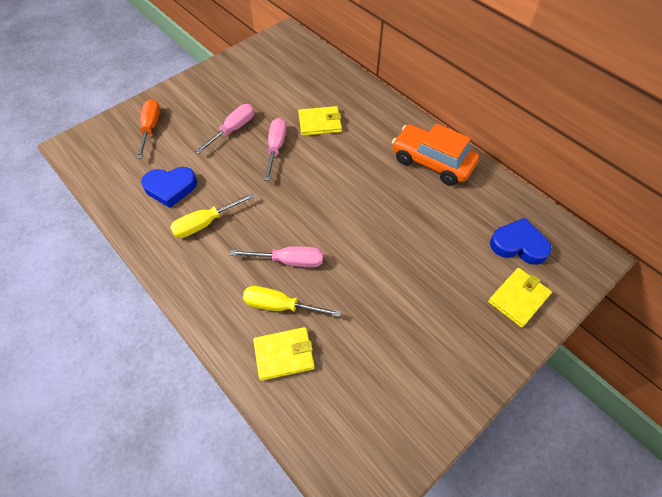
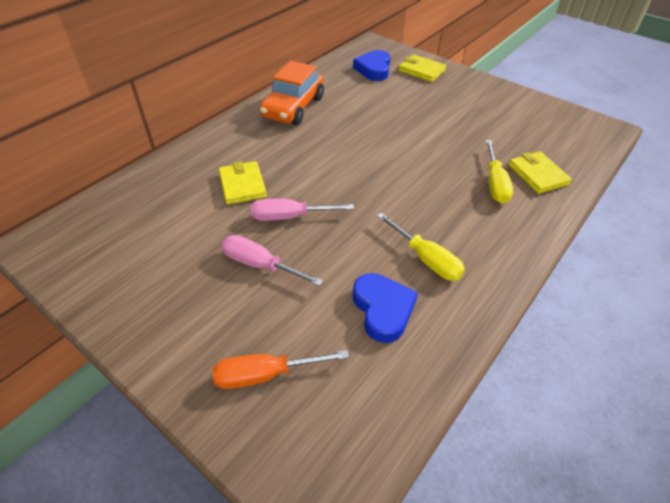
camera: 100 degrees left, 10 degrees down
(289, 261) = (444, 184): pink screwdriver -> none

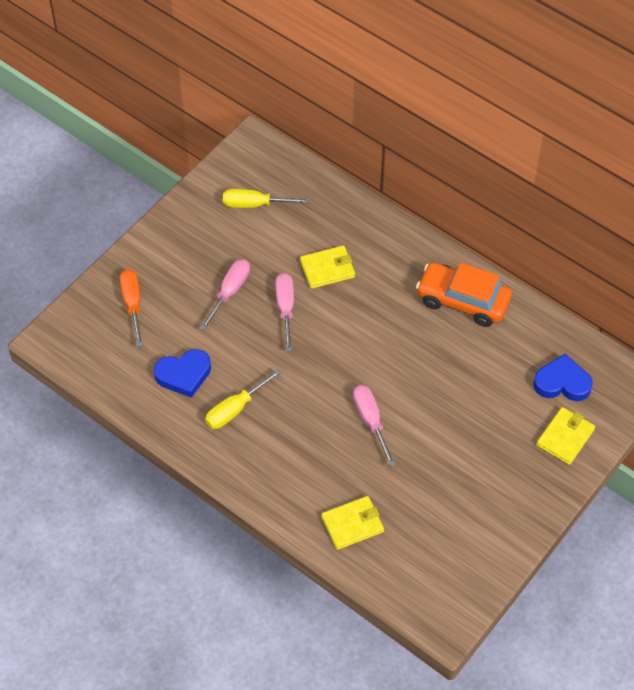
camera: 90 degrees right, 10 degrees up
(424, 161) = (371, 421): none -> pink screwdriver
(494, 183) = (337, 481): yellow screwdriver -> yellow screwdriver (255, 204)

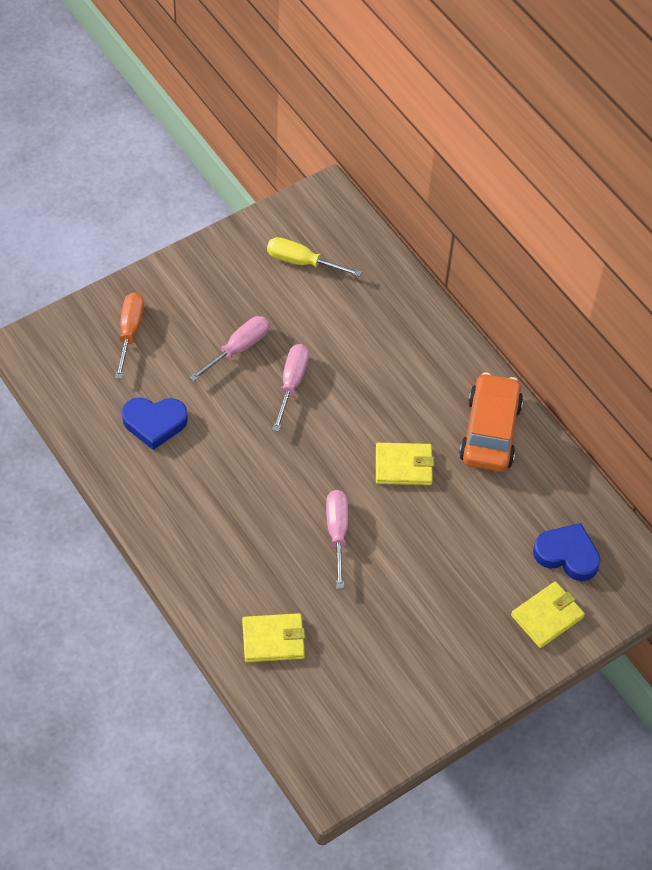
camera: 15 degrees right, 0 degrees up
(235, 409) = (195, 476): yellow screwdriver -> none
(327, 269) = (354, 354): yellow wallet -> yellow wallet (403, 466)
(463, 301) = (490, 431): orange car -> orange car turned 60 degrees clockwise

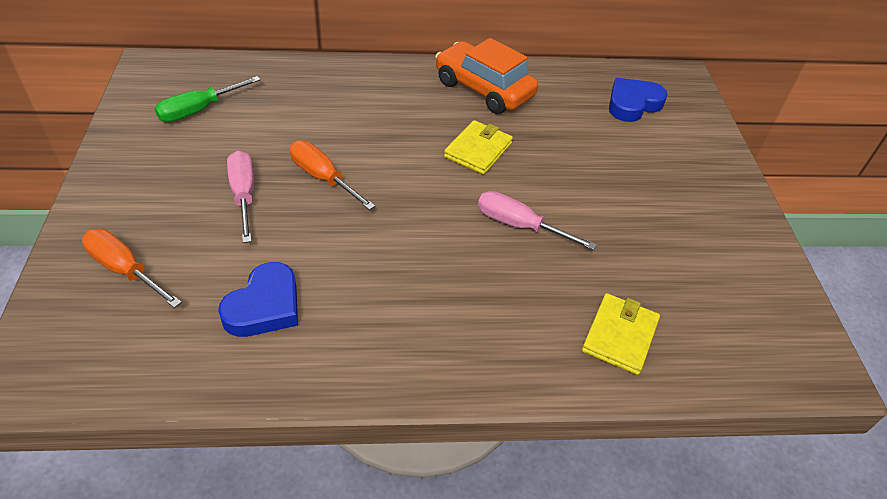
camera: 60 degrees left, 10 degrees down
(291, 384) = (323, 178): pink screwdriver -> orange screwdriver
(302, 262) = (199, 110): yellow screwdriver -> green screwdriver
(547, 616) = (688, 140): yellow wallet -> none

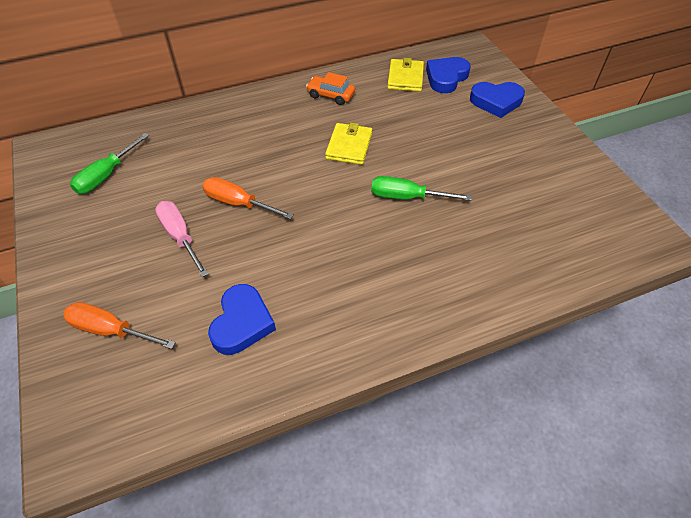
camera: 15 degrees left, 5 degrees up
(484, 89) = (331, 95): orange car -> orange car, size x0.55
(520, 226) = (407, 197): pink screwdriver -> green screwdriver
(619, 336) = (515, 259): yellow wallet -> yellow wallet (405, 78)
(683, 147) = (496, 102): none -> blue heart

